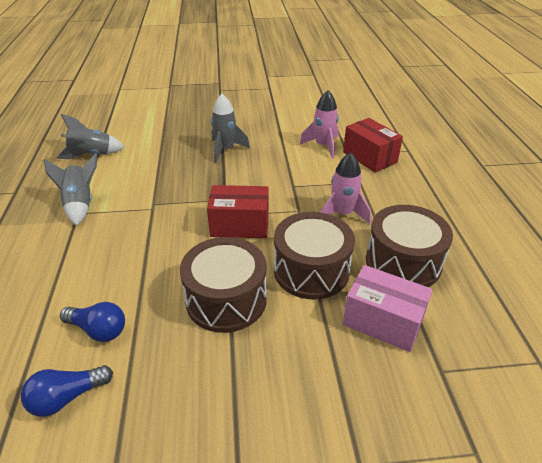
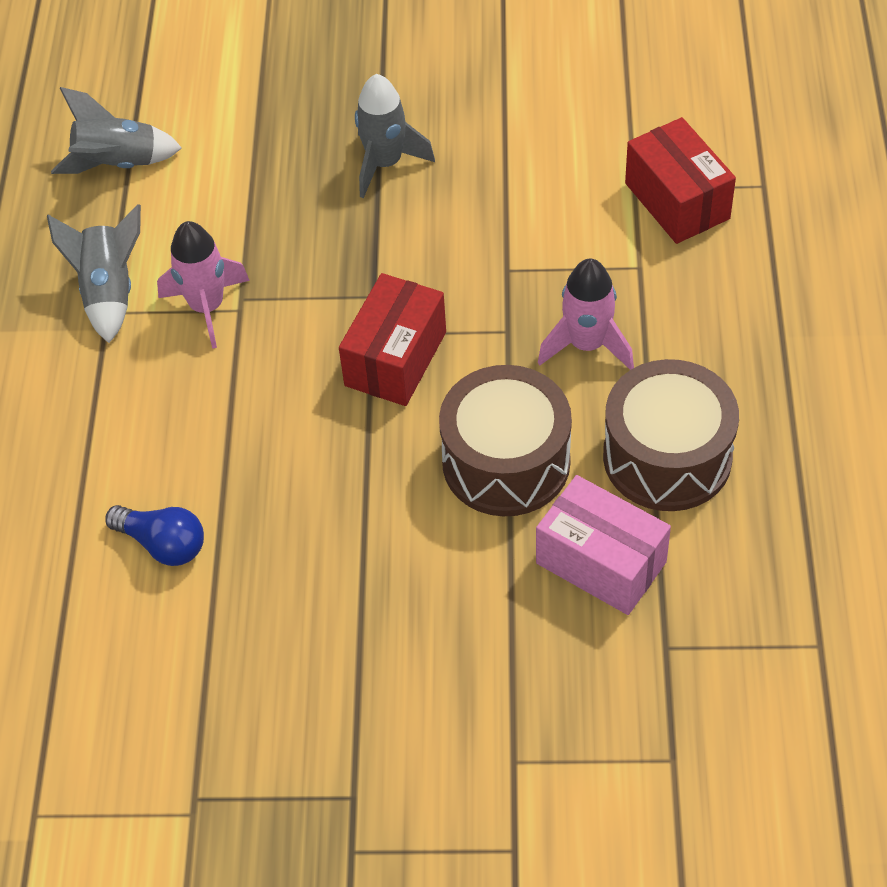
camera: 10 degrees right, 15 degrees up
(67, 397) = (128, 642): blue light bulb -> none
(226, 299) = (359, 506): brown drum -> none
(240, 225) = (395, 359): red box -> red box turned 75 degrees counterclockwise
(323, 146) = (588, 164): pink rocket -> pink rocket (207, 307)

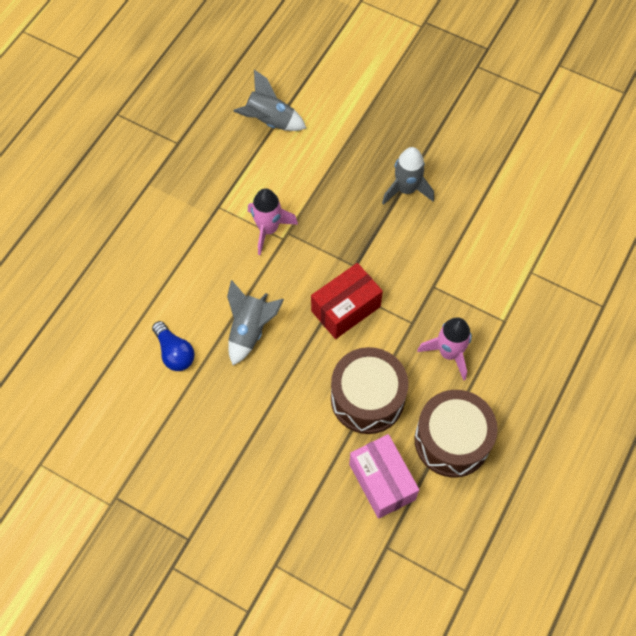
camera: 25 degrees right, 10 degrees up
(109, 292) = (225, 195): grey rocket -> grey rocket (250, 330)
(677, 201) = (549, 291): red box -> none

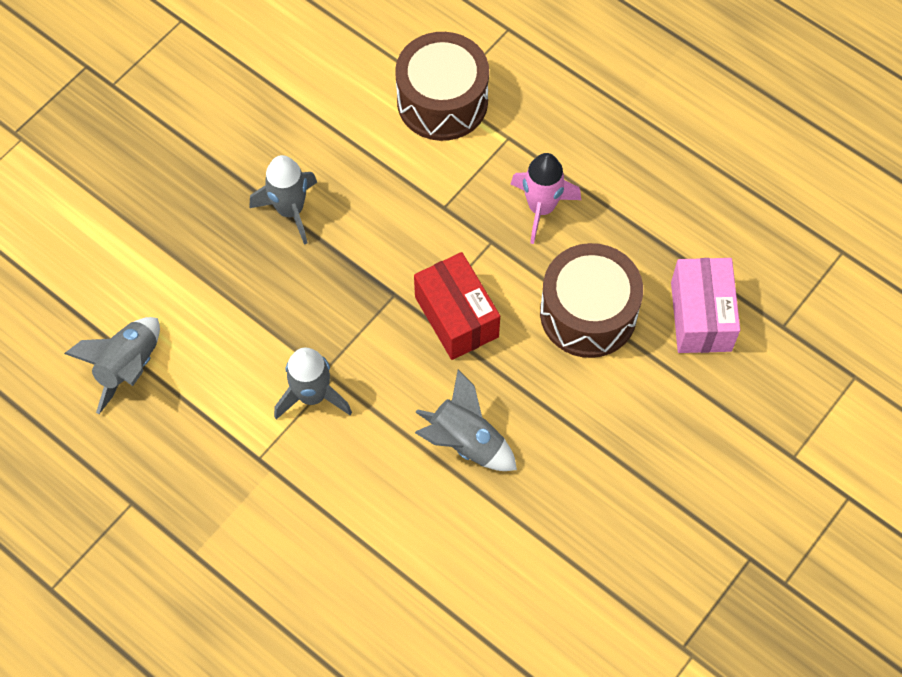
camera: 80 degrees left, 0 degrees up
(174, 352) = (482, 546): blue light bulb -> none
(268, 229) = (312, 395): pink rocket -> grey rocket
(382, 481) = (701, 316): pink box -> pink box turned 75 degrees counterclockwise
(452, 440) = (658, 228): brown drum -> brown drum (442, 101)

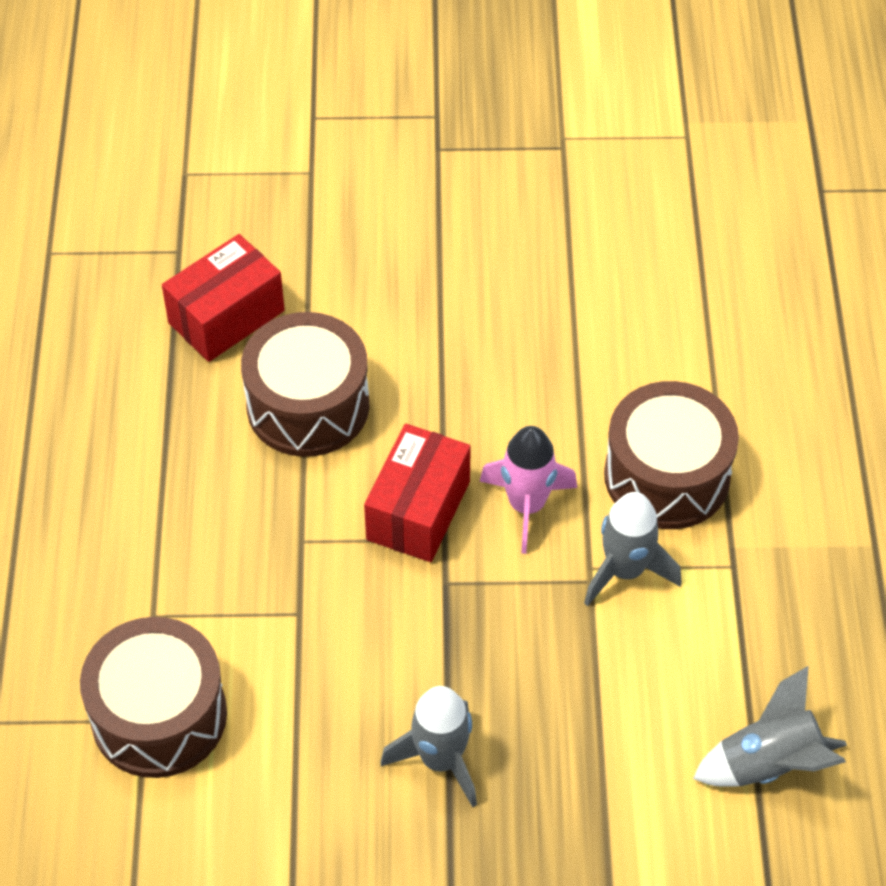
camera: 130 degrees left, 10 degrees down
(353, 475) = (666, 476): none -> brown drum
(466, 442) = (541, 411): grey rocket -> none
(541, 208) = (219, 524): pink rocket -> pink rocket (527, 506)
(701, 316) = (226, 317): pink box -> red box

